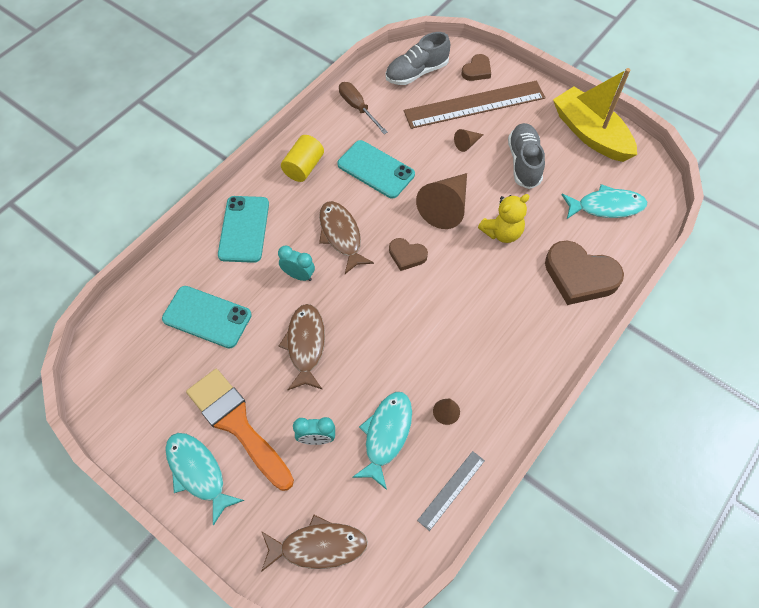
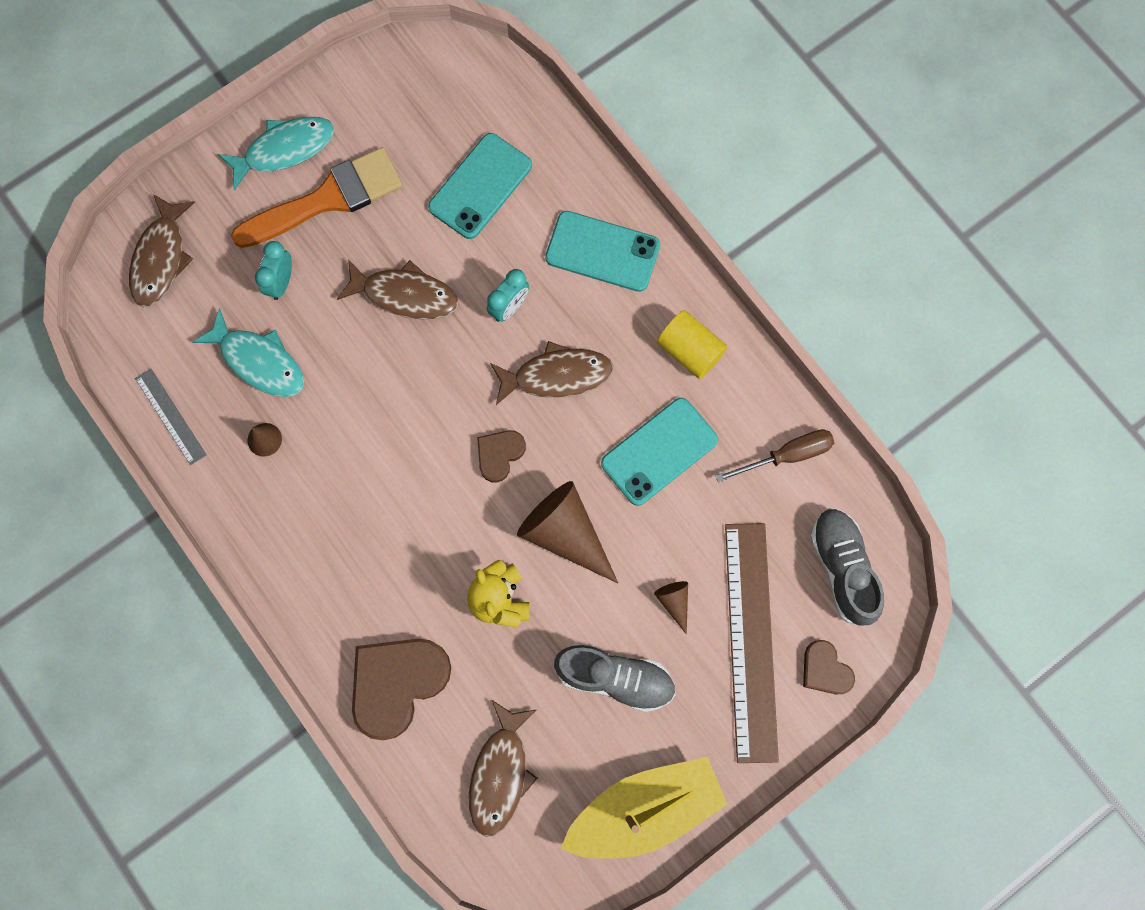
camera: 105 degrees right, 15 degrees up
(606, 206) = (500, 773): turquoise fish -> brown fish

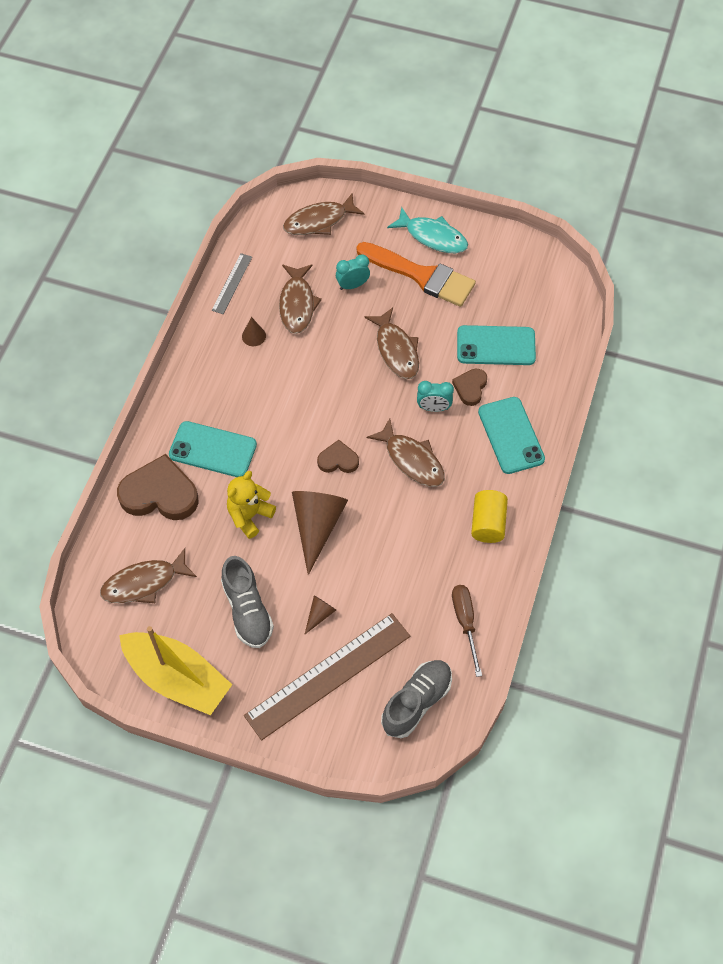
camera: 55 degrees right, 15 degrees down
(259, 361) = (297, 304): turquoise fish -> brown fish
(659, 451) = (409, 546): turquoise phone -> turquoise phone (213, 450)
(787, 455) = (465, 622): brown screwdriver -> brown screwdriver turned 135 degrees counterclockwise
(825, 670) = (342, 733): brown heart -> brown heart (470, 388)

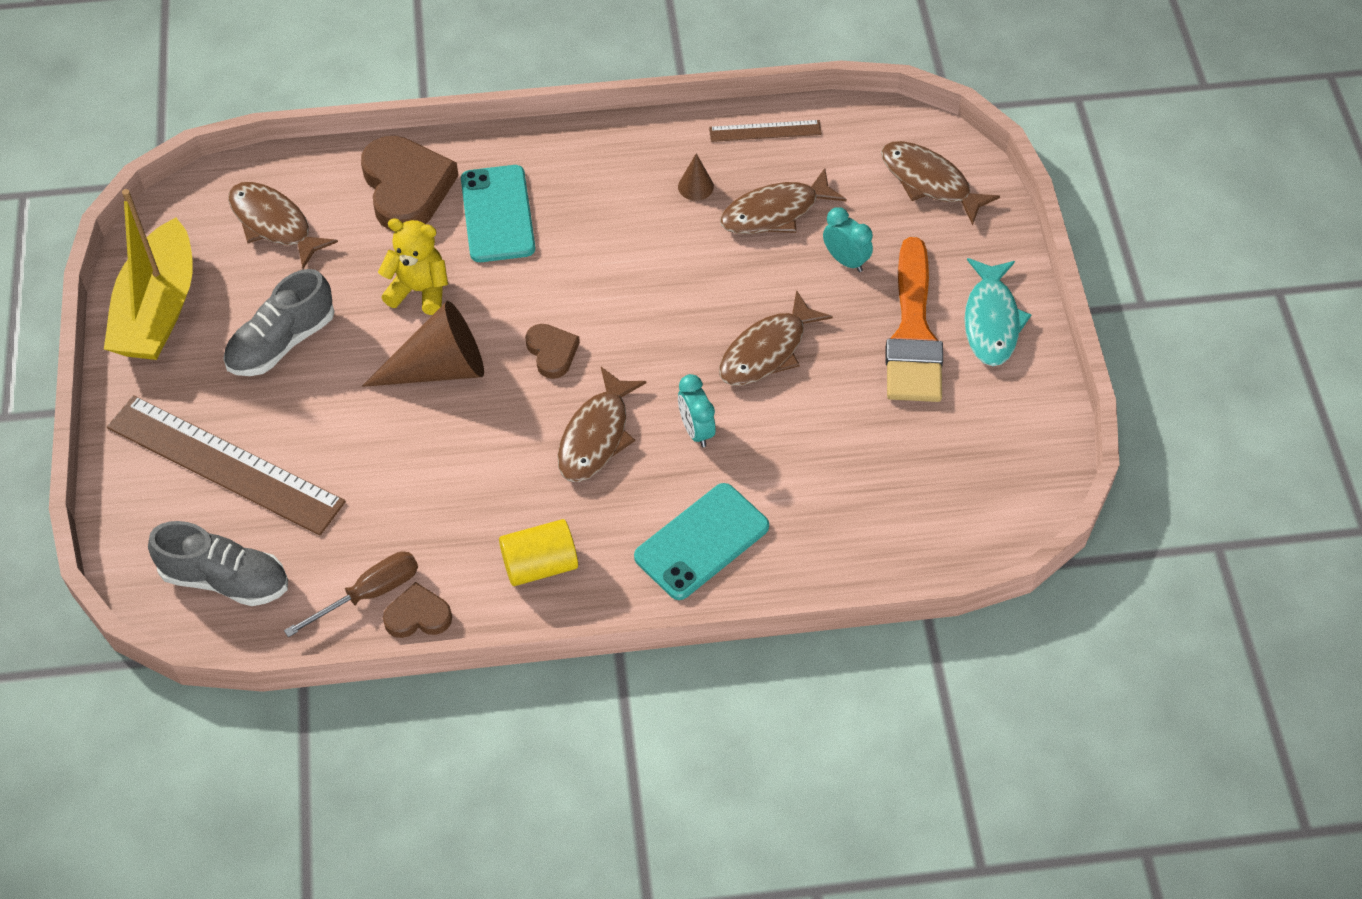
camera: 65 degrees right, 5 degrees down
(232, 283) = (765, 131): grey ruler -> brown ruler
(319, 614) = (309, 421): brown cone -> none
(470, 388) = (755, 462): brown heart -> brown heart (418, 616)
(496, 346) = (846, 468): turquoise phone -> none

